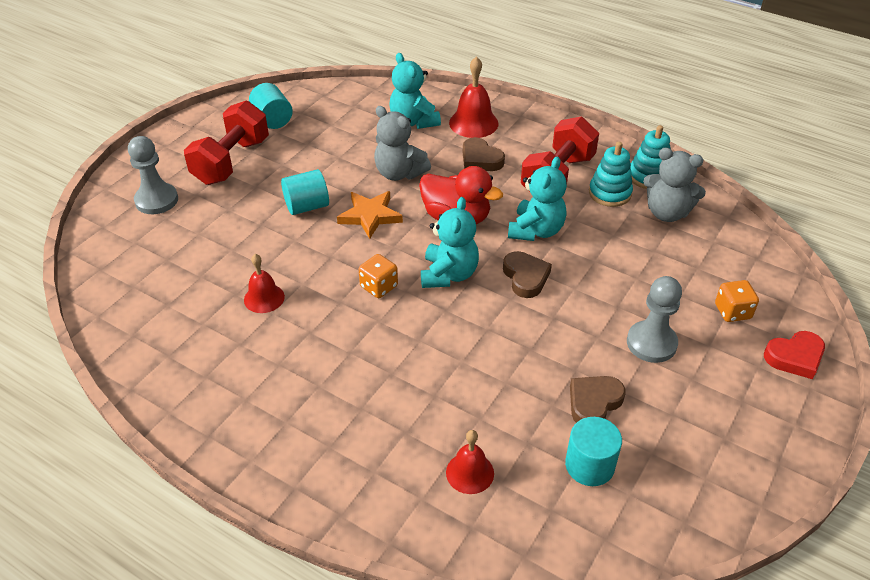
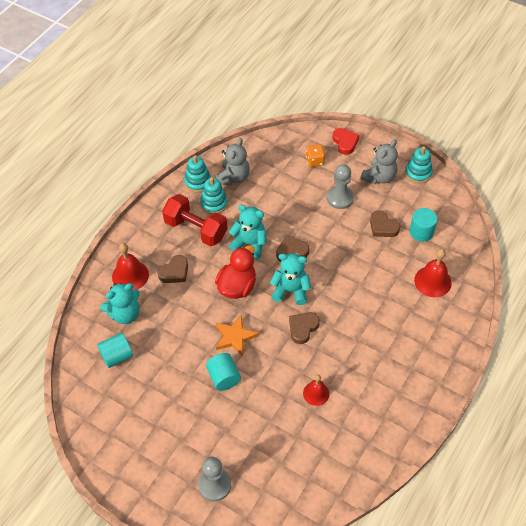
camera: 90 degrees left, 10 degrees up
(231, 161) = (167, 438): red dumbbell -> none
(272, 119) = (112, 415): turquoise cylinder -> turquoise cylinder (117, 356)
(379, 286) = (303, 328): orange dice -> brown heart
(399, 173) = (188, 321): grey teddy bear -> grey teddy bear (379, 177)
(470, 473) = (432, 281): red bell -> red bell, size x1.52
(748, 474) = (418, 173): none -> turquoise stacking toy

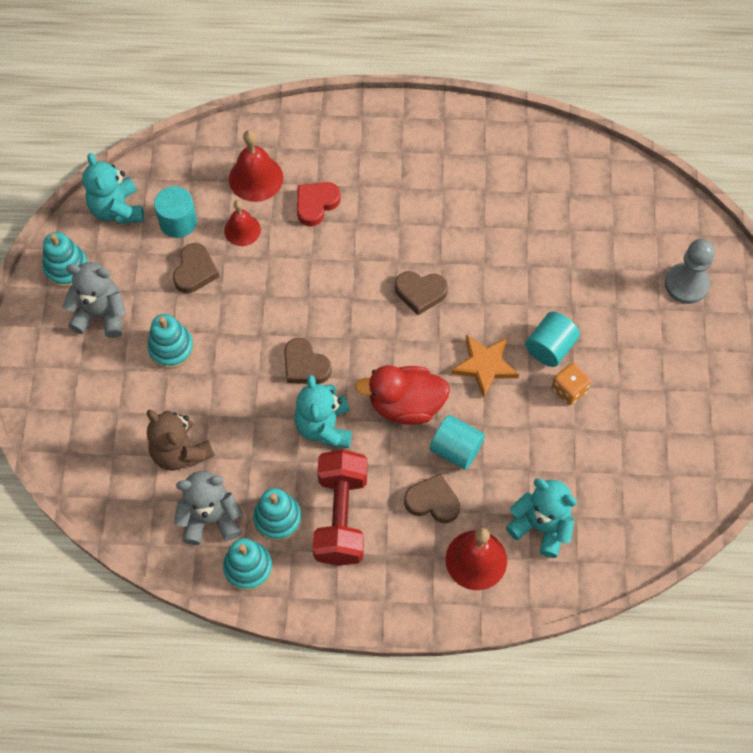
camera: 120 degrees left, 10 degrees up
(117, 356) = (608, 495): turquoise cylinder -> turquoise cylinder (456, 449)
(277, 180) = (180, 452): none -> brown teddy bear
(290, 291) = (371, 335): turquoise teddy bear -> turquoise teddy bear (117, 209)
(314, 161) = (113, 417): orange dice -> orange dice (569, 390)
(316, 393) = (502, 236): red bell -> red bell (242, 230)
(340, 198) = (171, 348): grey pawn -> turquoise stacking toy
(345, 142) = (51, 392): red heart -> red heart (316, 204)

